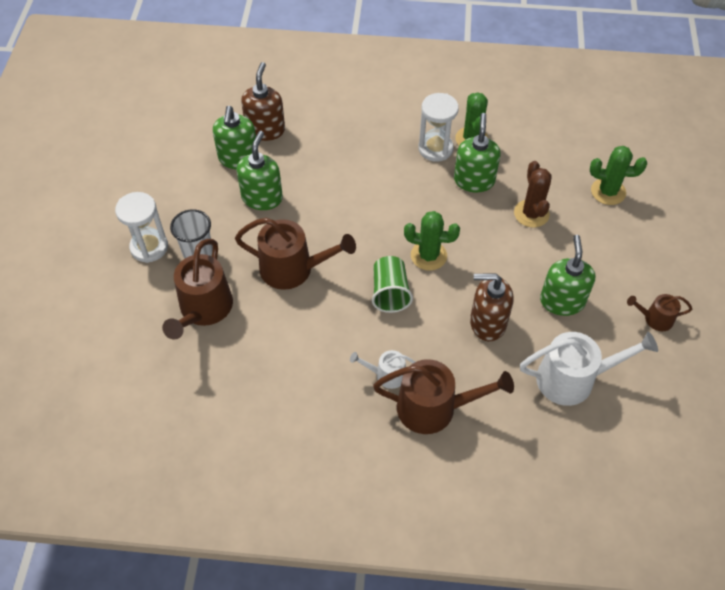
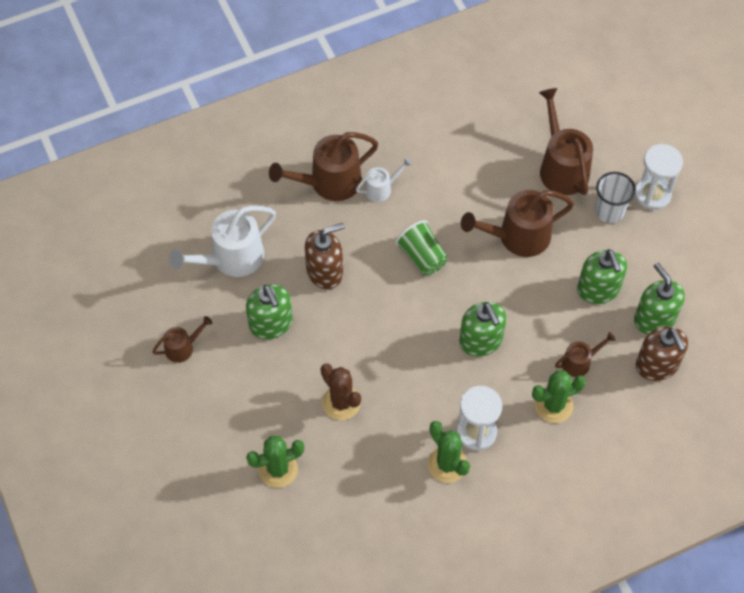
camera: 150 degrees right, 5 degrees up
(321, 157) = (579, 362): none -> brown watering can
(428, 256) = (411, 308): green cactus -> green cactus (553, 405)
(474, 180) = (416, 413): green soap dispenser -> green soap dispenser (481, 341)

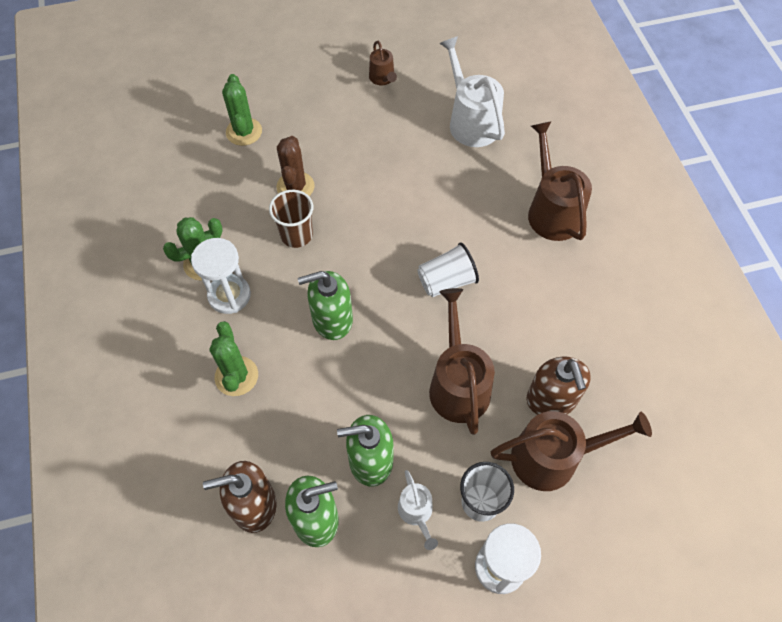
camera: 100 degrees right, 0 degrees up
(271, 324) = (393, 143): green soap dispenser -> none
(325, 271) = (443, 193): brown soap dispenser -> brown soap dispenser (551, 399)
(341, 402) = (295, 187): brown cactus -> brown cactus turned 60 degrees counterclockwise
(381, 189) = (539, 256): white watering can -> white watering can (416, 512)
(398, 389) = (296, 235): none -> brown cup
(422, 257) = (446, 281): green cup -> white cup
(579, 362) = (280, 415): brown watering can -> none

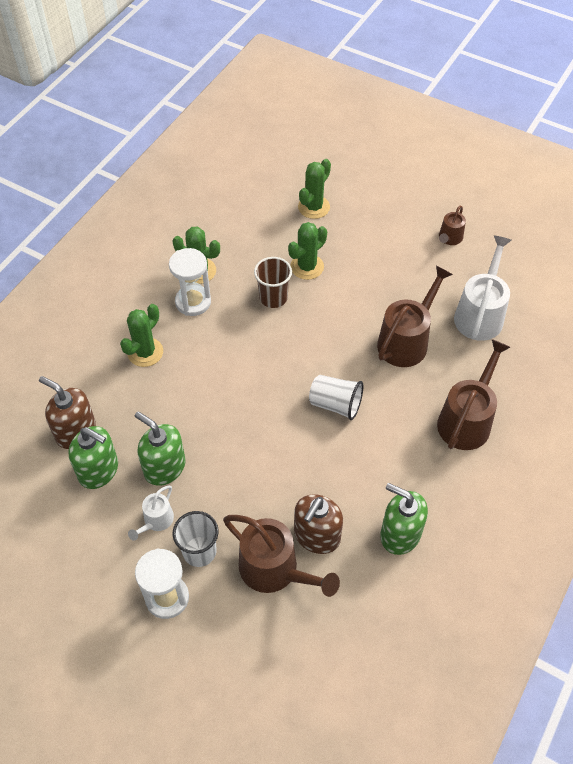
camera: 45 degrees right, 5 degrees down
(295, 187) = (307, 267): brown cactus -> green cactus
(332, 319) = (236, 366): green soap dispenser -> green soap dispenser (400, 534)
(458, 384) = (267, 472): brown watering can -> brown watering can (406, 341)

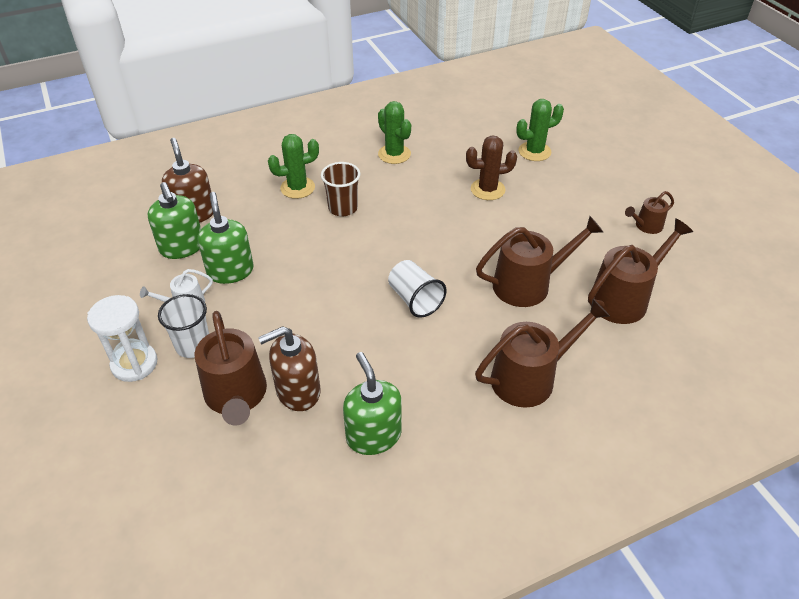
camera: 35 degrees right, 10 degrees down
(193, 302) = (368, 172): white hourglass -> none
(273, 297) = (437, 198): brown cup -> brown cup (343, 208)
(307, 267) = (487, 189): green cactus -> brown cactus
(480, 314) = (624, 298): white watering can -> brown watering can

